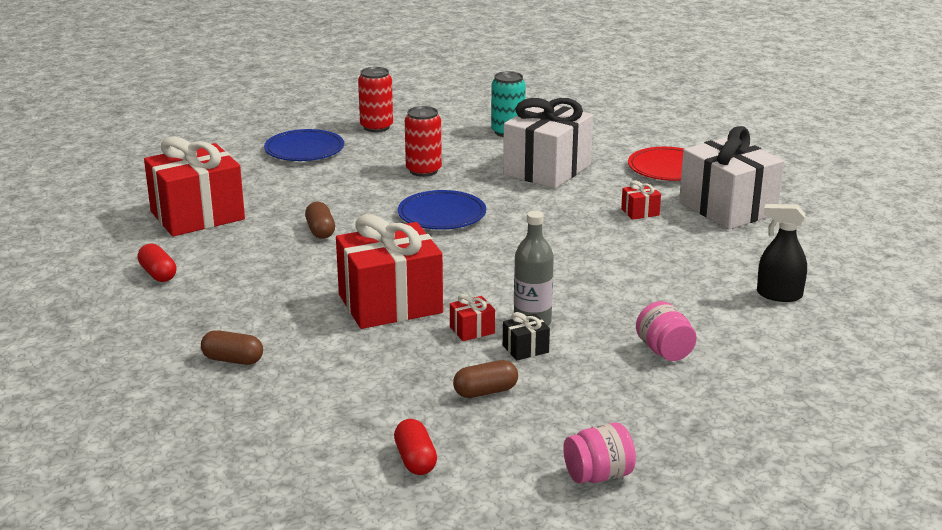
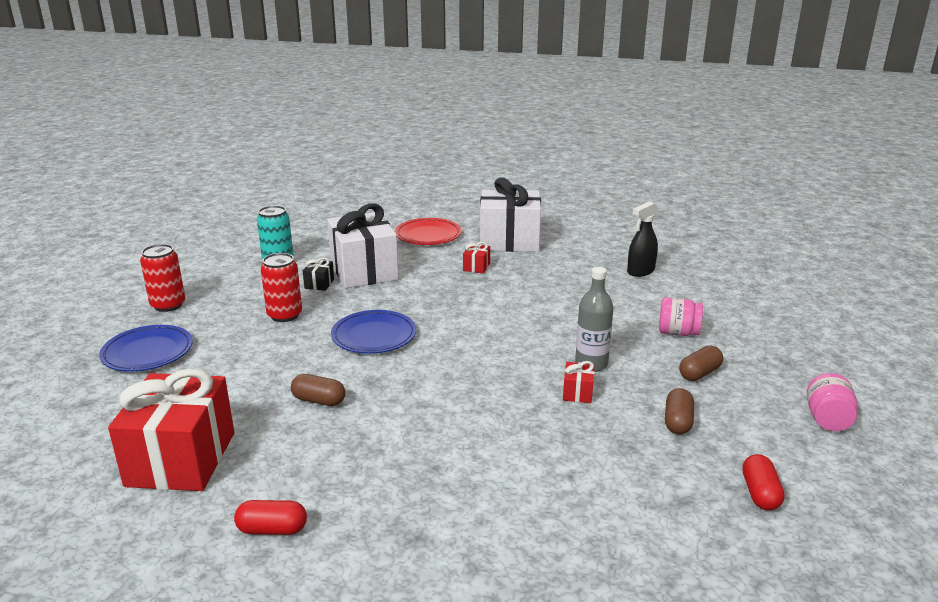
camera: 55 degrees left, 0 degrees up
(233, 360) = (507, 538): brown capsule -> brown capsule (699, 373)
(390, 304) = (494, 413): red gift -> none
(415, 460) = (760, 493): red capsule -> red capsule turned 75 degrees clockwise
(525, 349) = (628, 381): black gift -> black gift (319, 284)

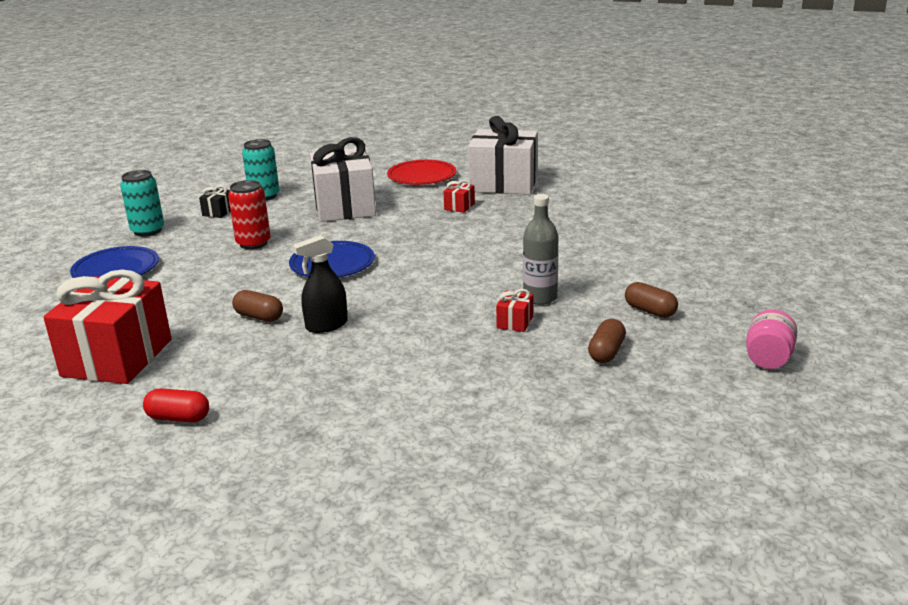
camera: 10 degrees right, 0 degrees up
(168, 305) = (148, 231): red can -> turquoise can
(319, 284) = (296, 217): black gift -> black gift (218, 212)
(640, 271) = (631, 215): black spray bottle -> black spray bottle (326, 325)
(678, 333) = (644, 273): pink jar -> none
(699, 373) = (650, 311): brown capsule -> brown capsule turned 75 degrees clockwise
(760, 493) = (662, 419): red capsule -> none

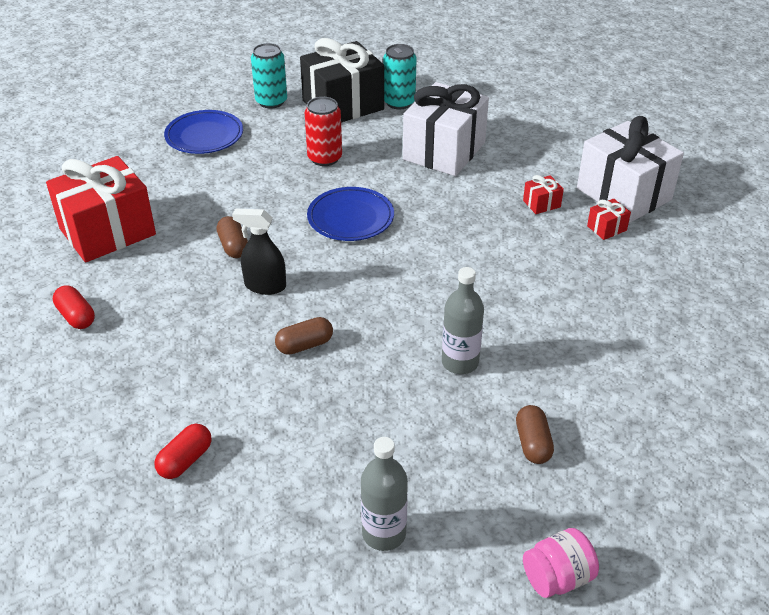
camera: 40 degrees right, 15 degrees up
(218, 212) = (343, 105): black gift -> black gift, size x2.49
(422, 176) = (559, 144): red plate -> none
(433, 443) = (185, 460): none -> red capsule
(514, 322) = (402, 377): red gift -> red gift (606, 228)
(606, 352) = (427, 464): brown capsule -> brown capsule (304, 345)
(640, 398) = (384, 533): none -> grey bottle

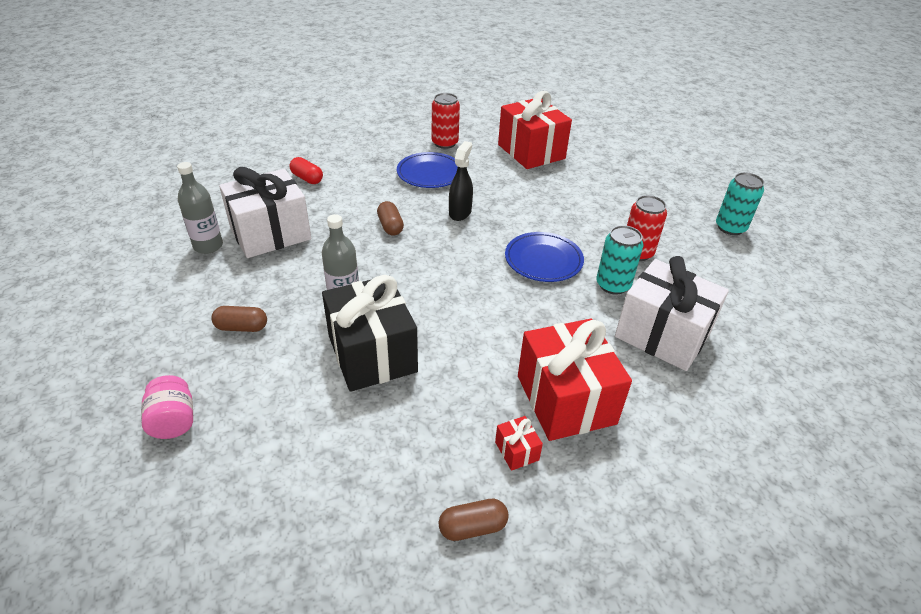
camera: 95 degrees right, 0 degrees up
(76, 316) = (445, 143): red capsule -> red can
(204, 136) = (662, 191): blue plate -> blue plate (430, 173)
(233, 246) = (509, 200): brown capsule -> brown capsule (472, 527)
(343, 105) = (737, 271): black gift -> black gift (372, 354)
(399, 102) = (756, 312): turquoise can -> turquoise can (613, 285)
(541, 204) = (565, 399): red gift -> red gift, size x2.49
(557, 578) = (122, 317): pink jar -> pink jar (173, 421)
(624, 194) = (587, 489): white gift -> white gift (270, 233)

